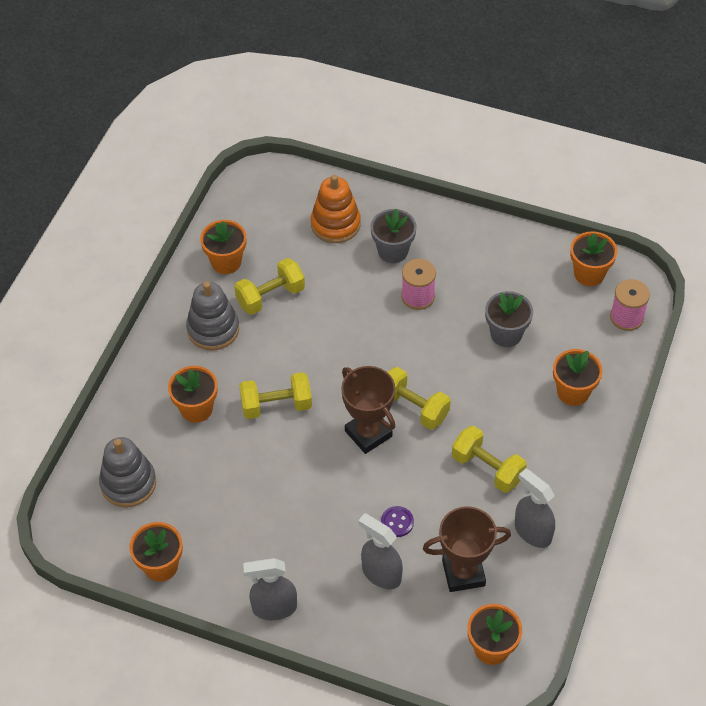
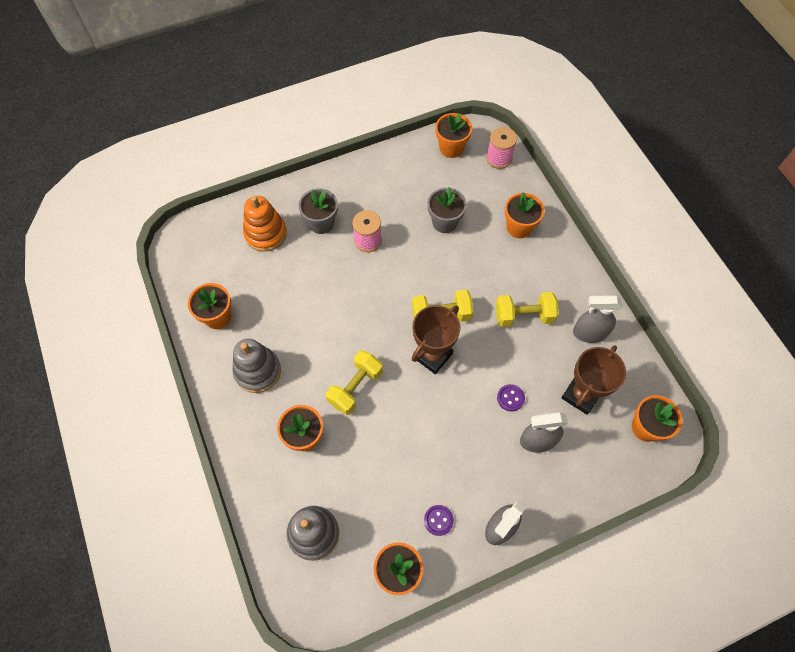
camera: 45 degrees left, 10 degrees up
(231, 558) = (438, 520): none -> purple button
(270, 296) = (273, 316): yellow dumbbell -> none
(368, 433) = (432, 355): brown trophy -> brown trophy turned 60 degrees counterclockwise

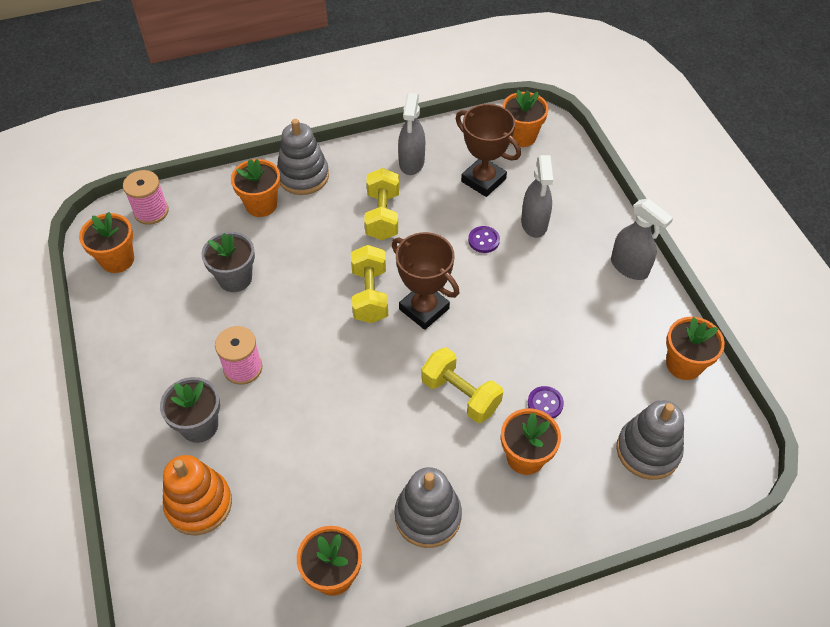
camera: 85 degrees left, 10 degrees down
(438, 520) = (624, 321): purple button -> purple button (545, 403)
(555, 252) = (303, 176): none -> grey stacking toy

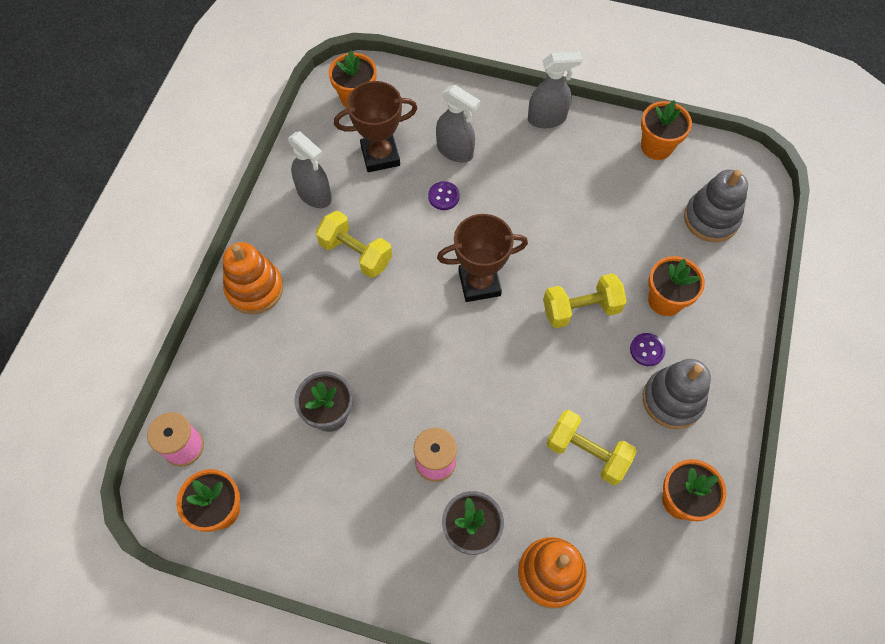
camera: 55 degrees left, 10 degrees up
(261, 205) = (259, 343): orange flower pot -> none
(303, 176) = (255, 289): grey stacking toy -> orange stacking toy
(370, 295) = (434, 315): yellow dumbbell -> yellow dumbbell (587, 453)
(545, 403) = (628, 257): purple button -> purple button (647, 350)

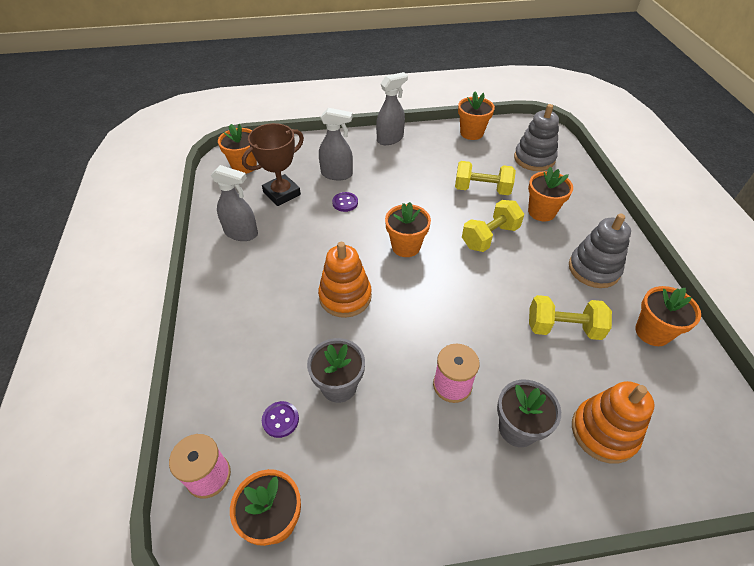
camera: 25 degrees left, 15 degrees down
(255, 289) = (220, 315): orange stacking toy -> orange stacking toy (345, 296)
(356, 253) = (296, 260): yellow dumbbell -> yellow dumbbell (482, 189)
(479, 283) = (406, 246): brown trophy -> orange flower pot
(647, 350) = (553, 245): purple button -> purple button (280, 420)

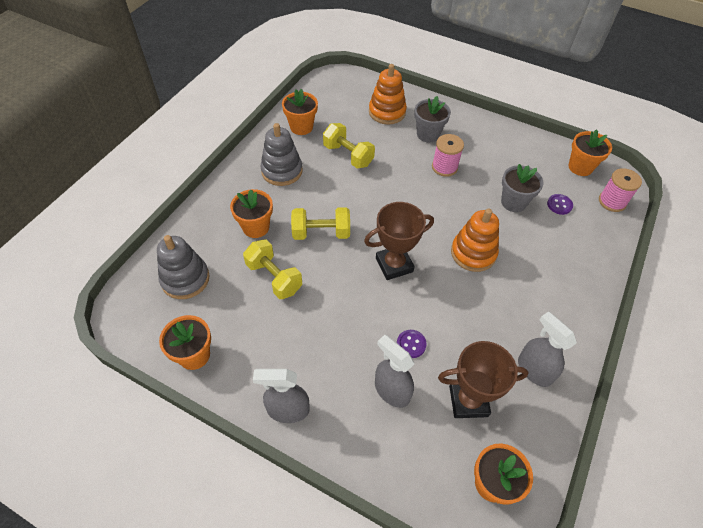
camera: 145 degrees left, 5 degrees up
(406, 246) = (394, 265): orange flower pot -> brown trophy

